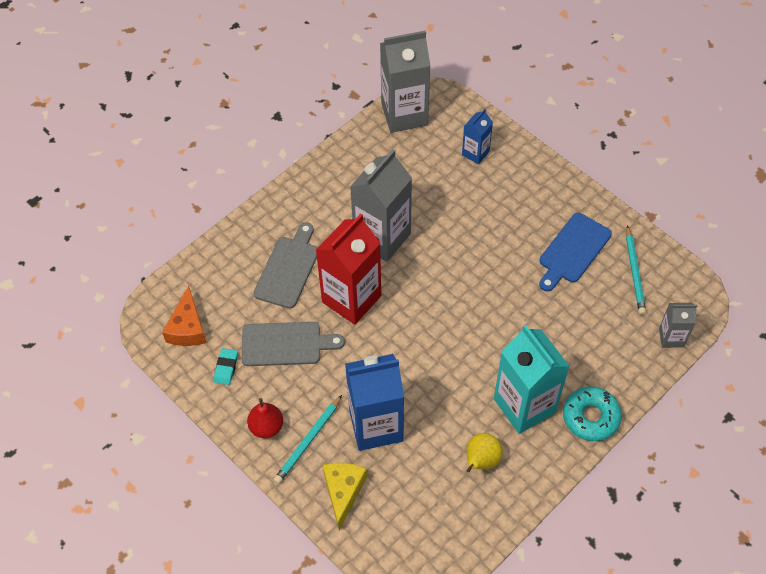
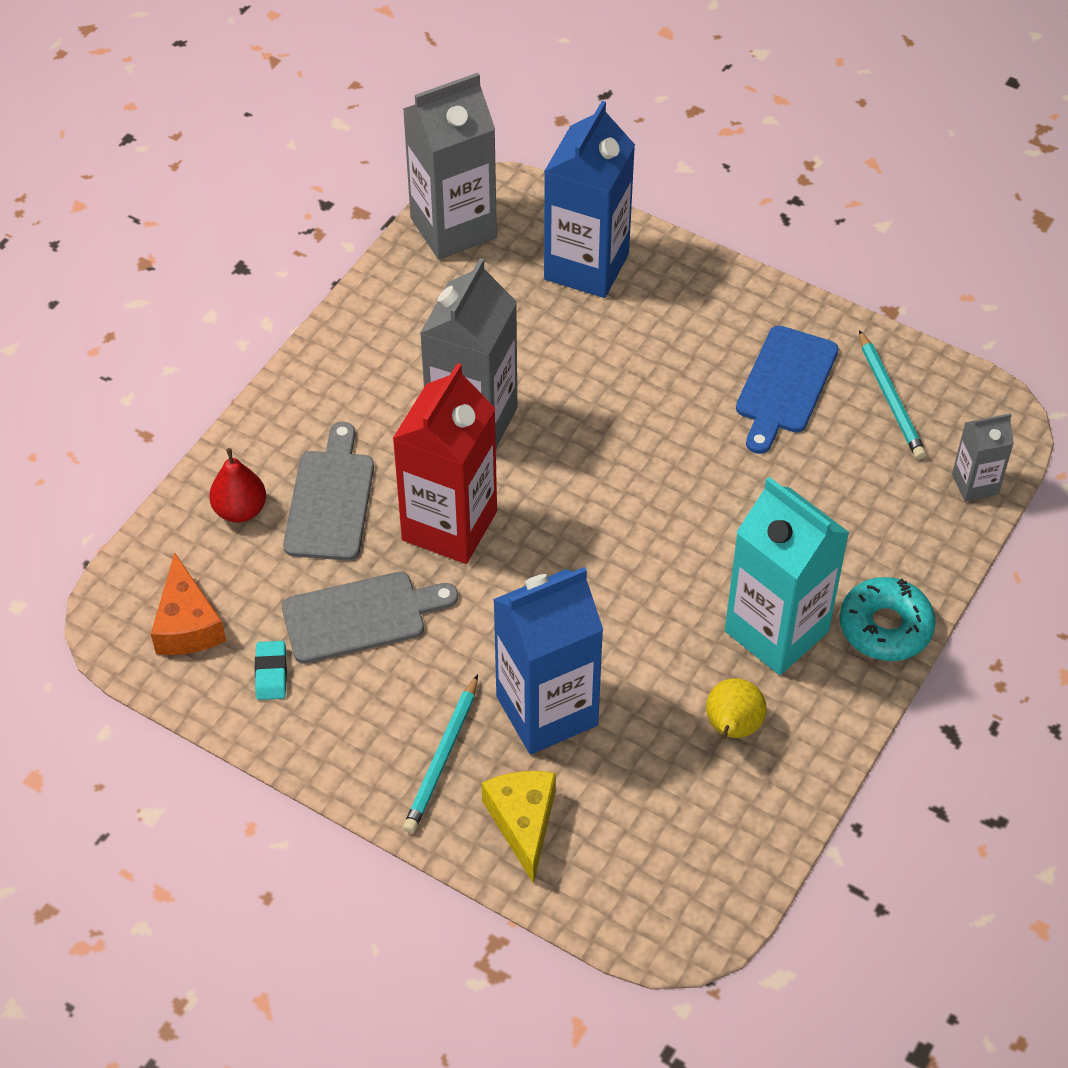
camera: 15 degrees left, 5 degrees down
(266, 427) = (366, 750): red pear -> red pear (240, 510)
(475, 153) = (586, 266): blue carton -> blue carton, size x1.96

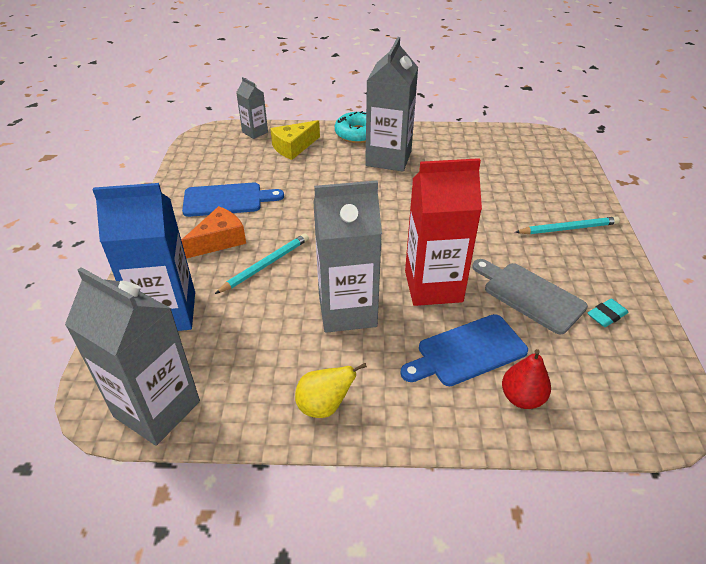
camera: 120 degrees left, 10 degrees down
(187, 624) = (627, 375): orange cheese -> orange cheese (219, 240)
(330, 500) = (467, 352): grey cutting board -> blue cutting board
(523, 822) = (565, 192): yellow cheese -> yellow cheese (293, 147)
(547, 711) = (504, 206): blue carton -> none
(732, 728) = (451, 155): yellow pear -> yellow pear (324, 406)
(776, 631) = (388, 158): turquoise carton -> grey carton
(890, 398) = (215, 166): turquoise pencil -> turquoise pencil (265, 265)

